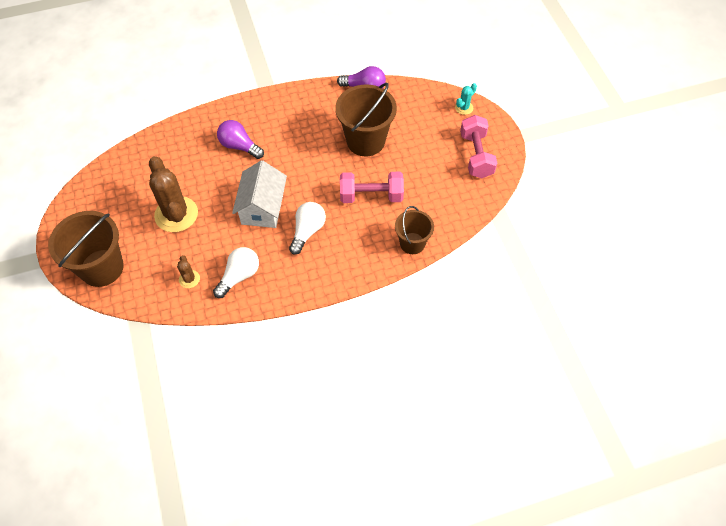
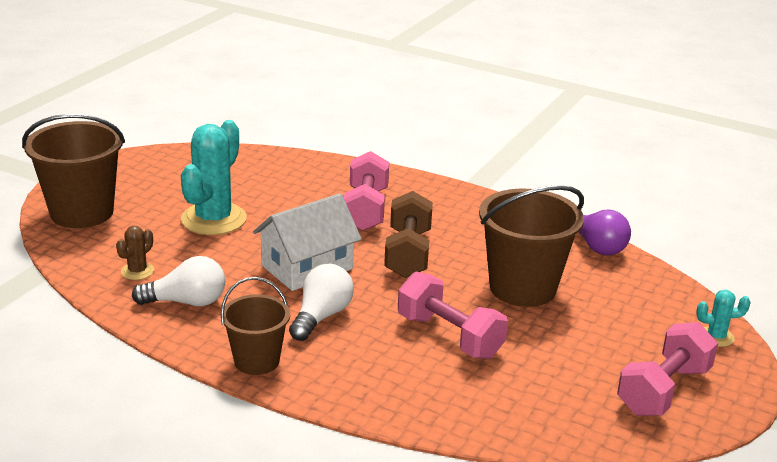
camera: 45 degrees right, 30 degrees down
(176, 214) = (213, 219): brown cactus -> turquoise cactus
(239, 146) = (366, 209): purple light bulb -> pink dumbbell
(294, 160) = (408, 253): none -> brown dumbbell
(307, 231) = (321, 316): white light bulb -> white light bulb turned 45 degrees counterclockwise
(412, 243) = (430, 412): brown bucket -> brown bucket (257, 361)

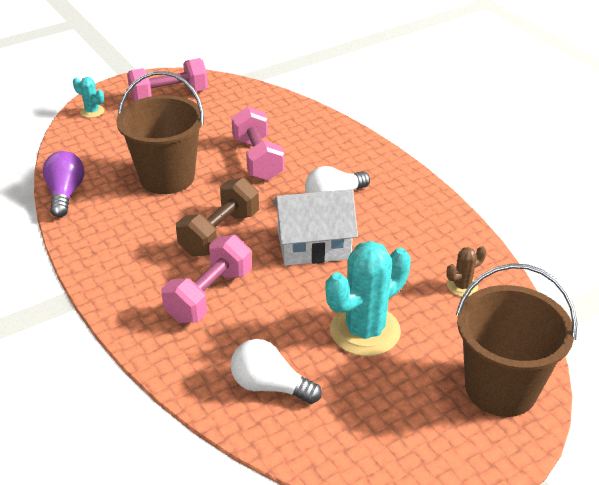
camera: 150 degrees left, 10 degrees up
(187, 302) = (430, 241): white light bulb -> white light bulb (270, 386)
(257, 361) = (401, 180): brown bucket -> none

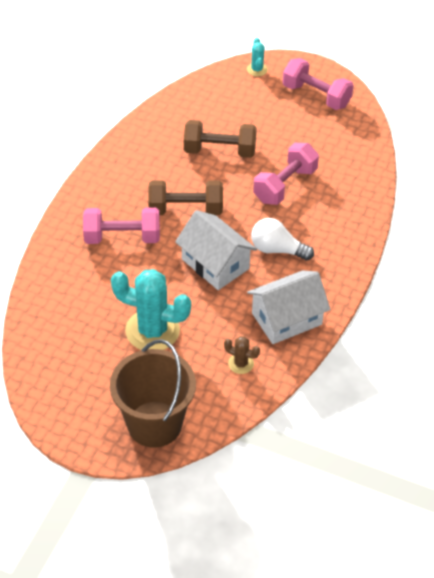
camera: 55 degrees right, 10 degrees up
(65, 194) = (157, 113): purple light bulb -> none
(167, 177) = (219, 151): brown bucket -> brown dumbbell
(270, 386) = (68, 307): white light bulb -> none
(427, 231) = (286, 319): none -> white house

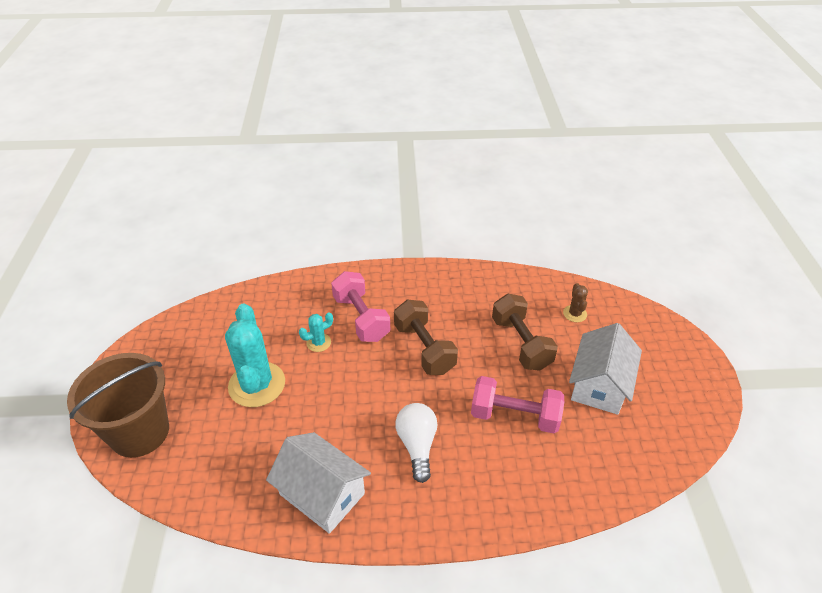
camera: 65 degrees right, 5 degrees down
(215, 264) = (367, 399): white house -> white house (599, 384)
(241, 363) = (241, 475): brown cactus -> brown cactus (575, 314)
(257, 69) = (658, 328): turquoise cactus -> turquoise cactus (318, 342)
(316, 96) = (670, 392): pink dumbbell -> none

